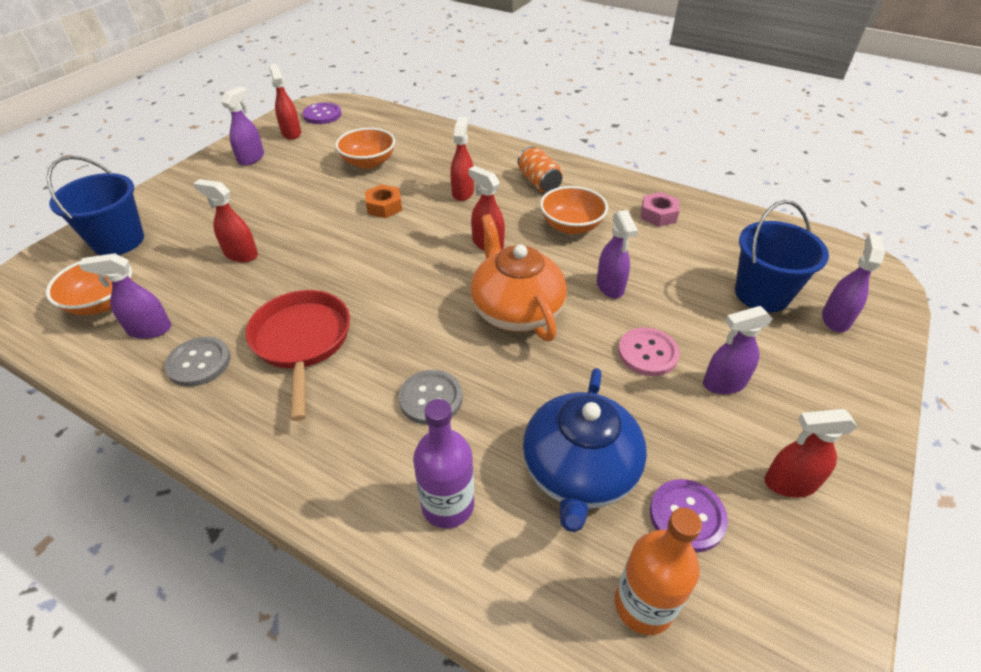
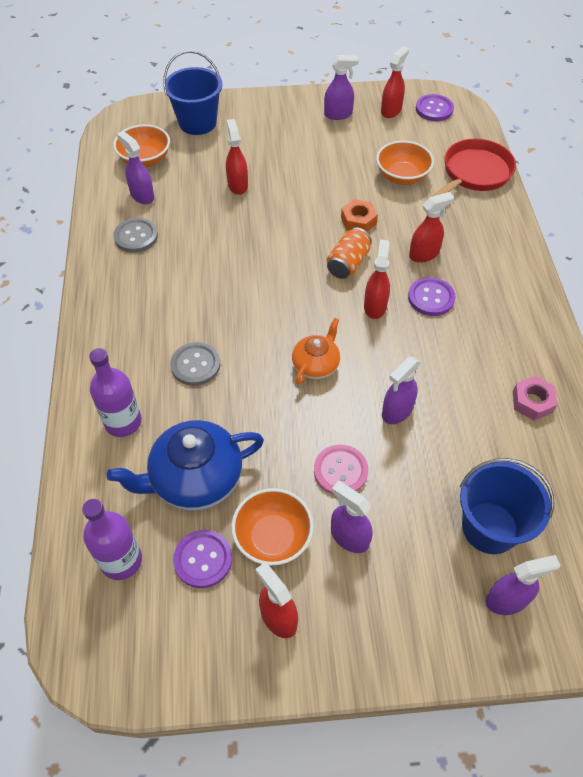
camera: 55 degrees right, 10 degrees up
(302, 342) = (189, 270): red pan -> red pan (474, 174)
(511, 211) = (431, 298): none -> purple button
(516, 310) = (316, 365): orange teapot -> orange teapot, size x0.58
(539, 182) = (491, 294): orange can -> orange can (348, 263)
(571, 226) = (451, 347): orange bowl -> orange bowl (273, 537)
(643, 605) = (121, 560): orange bottle -> purple bottle

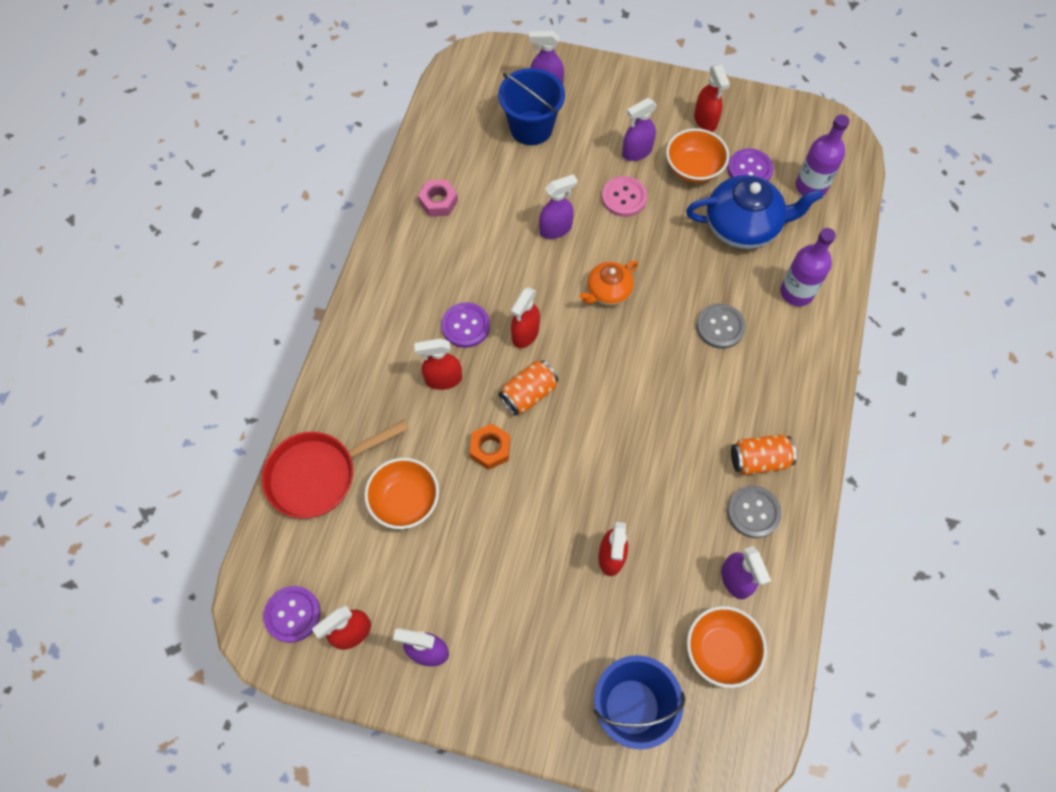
camera: 160 degrees left, 10 degrees up
(137, 270) = (758, 460): none -> orange can
(349, 537) = (636, 152): purple spray bottle -> purple spray bottle turned 90 degrees clockwise

